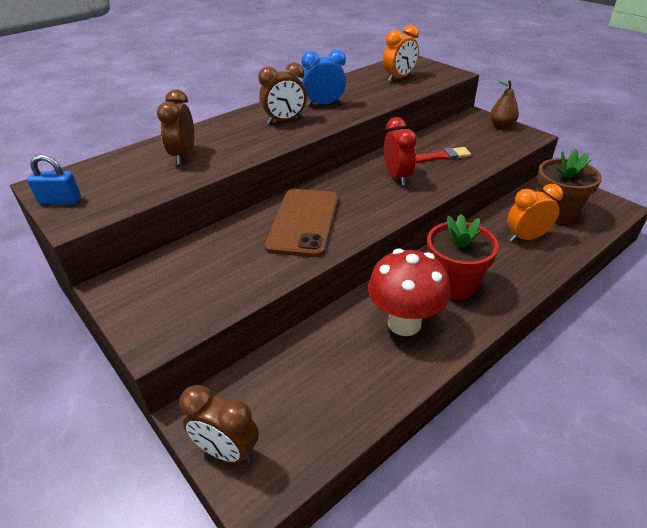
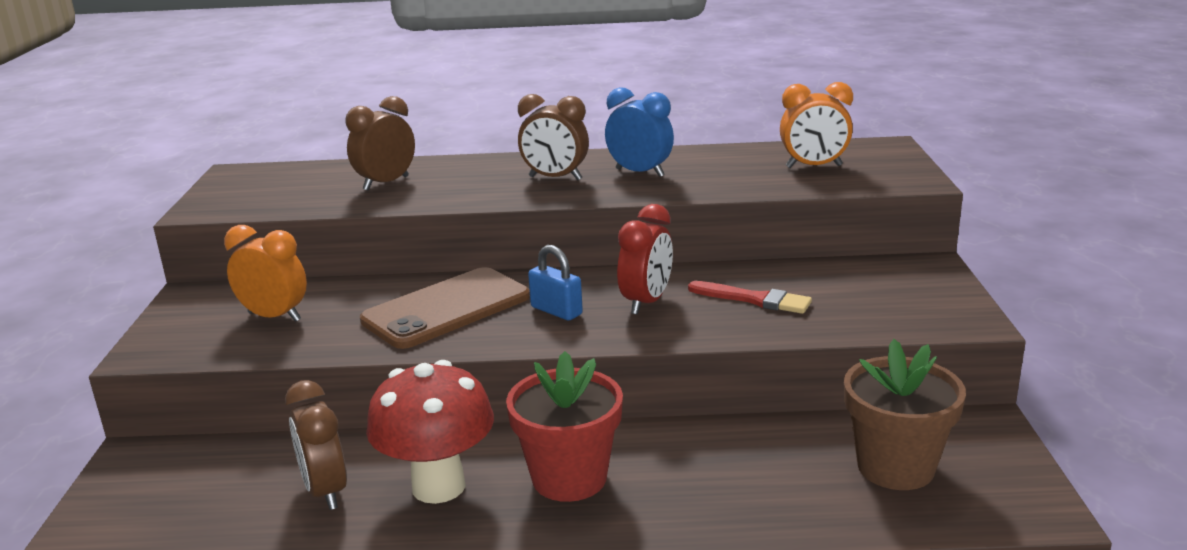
camera: 40 degrees right, 15 degrees down
(60, 201) = (221, 190): blue padlock -> blue padlock (556, 311)
(226, 451) = (107, 500): brown clock -> brown clock (325, 491)
(501, 125) = (945, 292): brown pear -> none
(526, 238) = (779, 475): orange clock -> orange clock (274, 317)

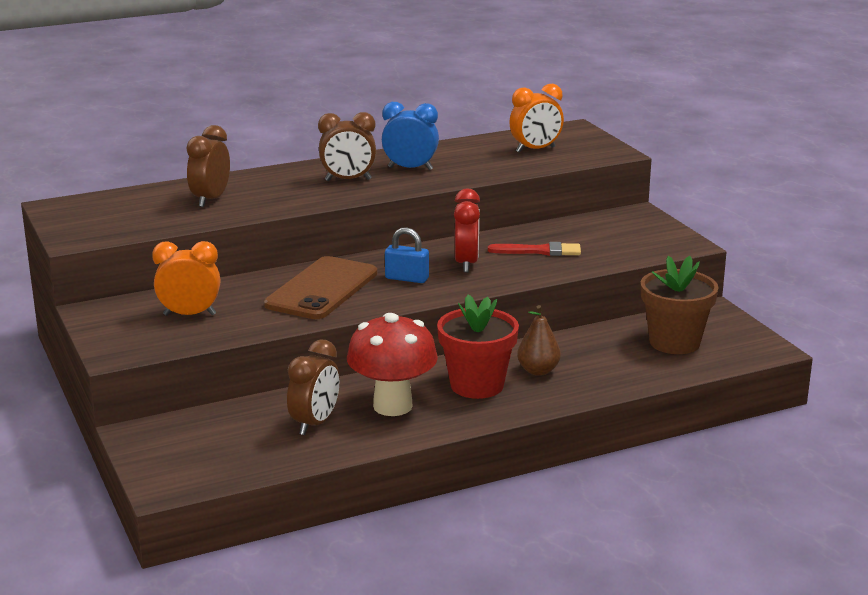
camera: 25 degrees left, 0 degrees up
(325, 491) = (315, 424): brown clock -> brown clock turned 105 degrees counterclockwise
(667, 473) = (538, 371): none -> brown pear

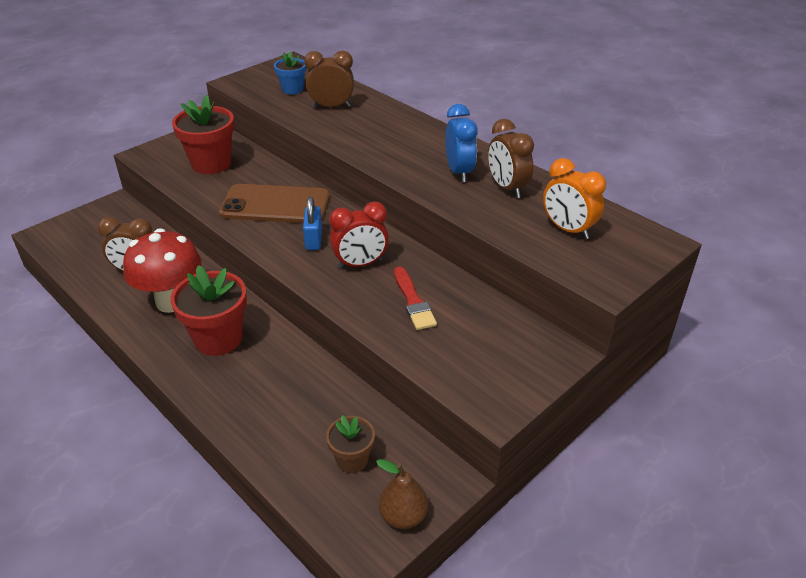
camera: 70 degrees right, 15 degrees up
(139, 213) = (292, 89): none -> blue flower pot
(190, 315) = (211, 164): orange clock -> red flower pot
(348, 180) = (410, 150): brown clock -> brown clock (507, 188)
(538, 371) = (256, 370): brown pear -> brown pear (403, 516)
(674, 342) = (352, 460): brown flower pot -> brown flower pot, size x0.57

